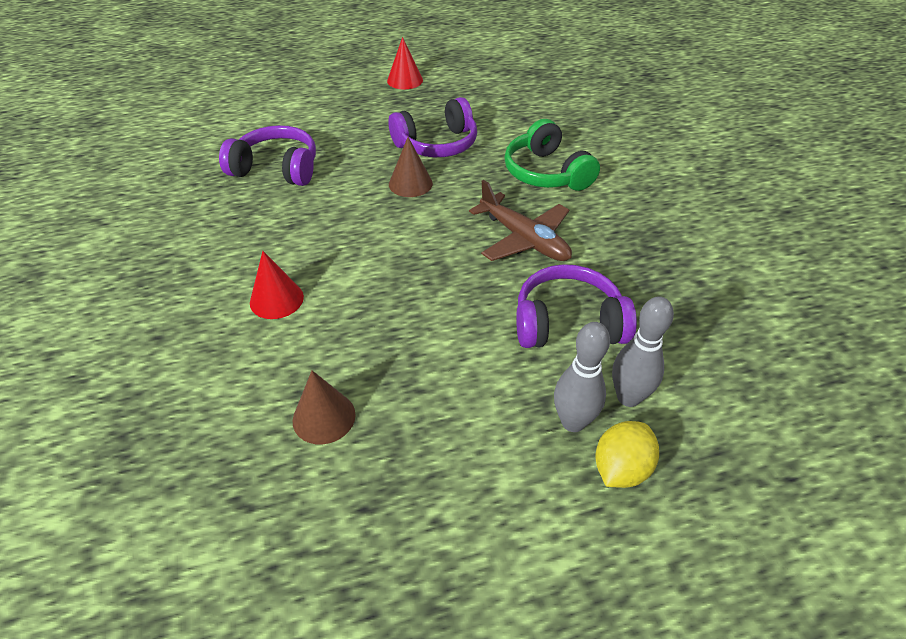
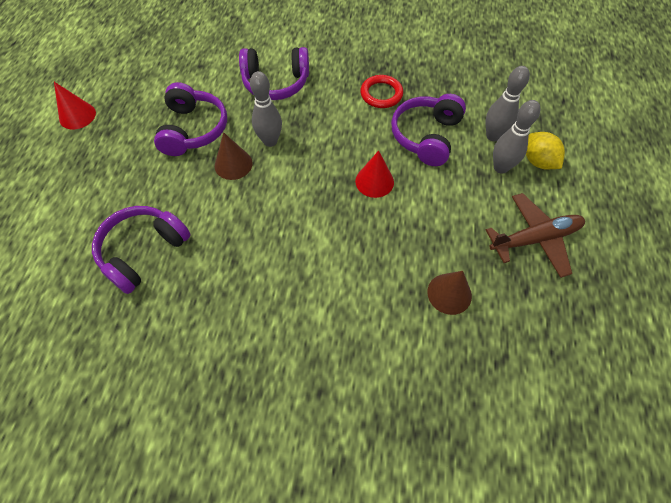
camera: 65 degrees left, 15 degrees up
(276, 299) = (320, 294): red cone -> red cone (374, 181)
(459, 197) = (270, 141): none -> grey bowling pin
(524, 239) = (339, 124): brown plane -> brown plane (535, 239)
(546, 173) = (276, 83): green headphones -> purple headphones
(605, 259) = (381, 94): none -> red ring

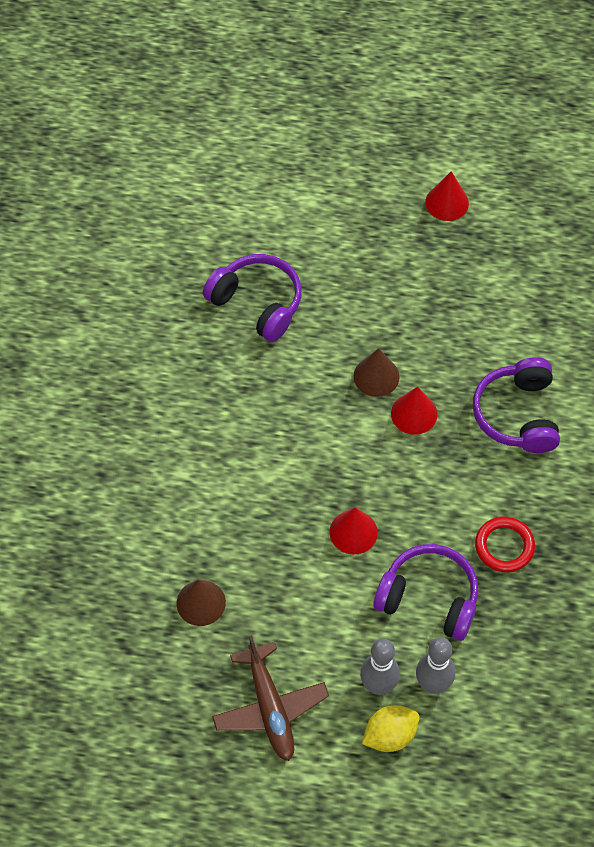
camera: 90 degrees right, 0 degrees up
(193, 129) = (430, 328): purple headphones -> none
(270, 141) = (414, 413): grey bowling pin -> red cone

